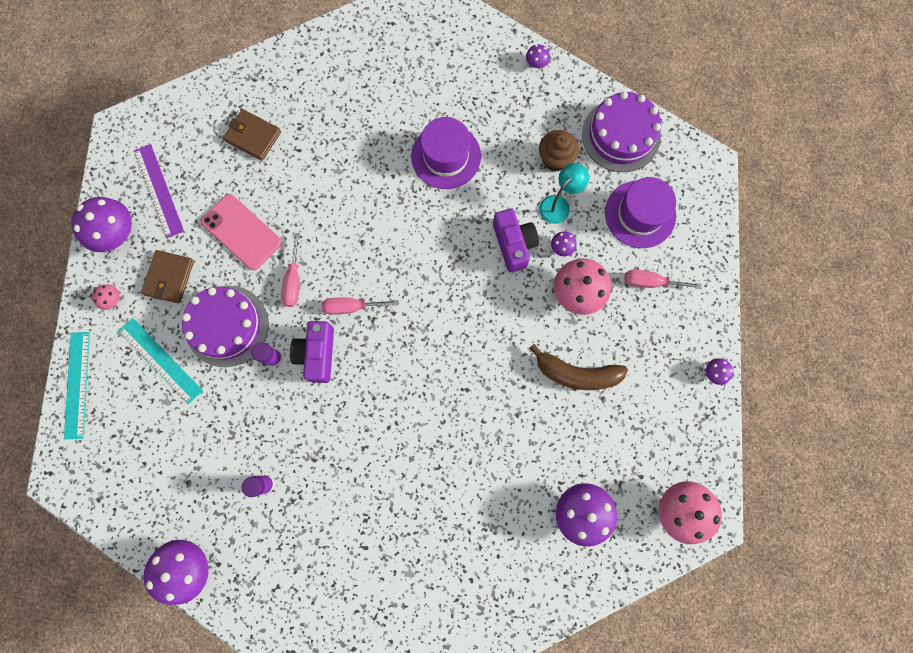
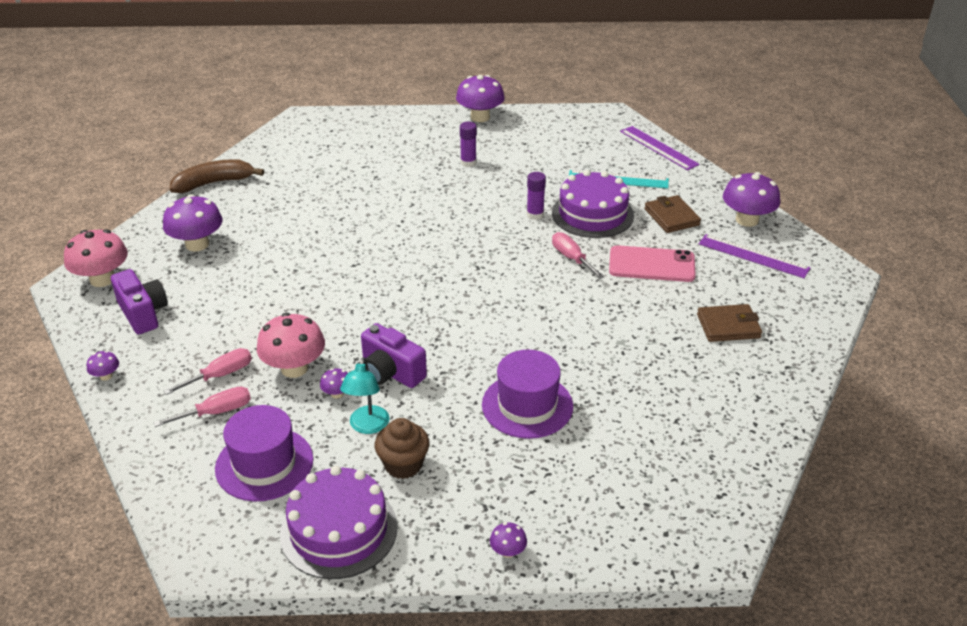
camera: 145 degrees right, 40 degrees down
(77, 384) = (658, 148): turquoise ruler -> purple ruler
(112, 299) = (696, 190): pink mushroom -> none
(317, 354) = (502, 230): purple camera -> purple camera (143, 313)
(351, 307) = (504, 266): pink screwdriver -> pink screwdriver (220, 375)
(576, 373) = (256, 315): brown banana -> brown banana (214, 183)

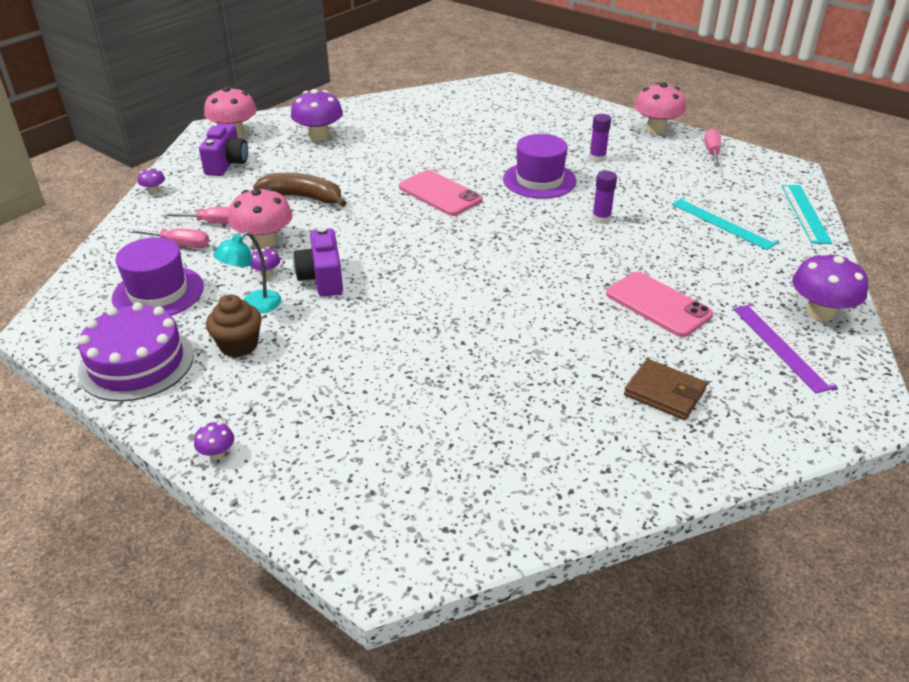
camera: 40 degrees right, 0 degrees up
(214, 183) = (384, 102): brown banana -> brown banana (303, 197)
(386, 251) = (440, 194): none -> pink phone
(480, 117) = (656, 129): purple mushroom -> pink mushroom
(527, 405) = (387, 356): purple hat -> purple hat (539, 180)
(571, 258) = (587, 265): pink screwdriver -> pink screwdriver (711, 152)
(592, 214) = (657, 240): purple cake -> none
(658, 148) = (805, 213): purple ruler -> turquoise ruler
(671, 217) = (736, 275): brown wallet -> none

